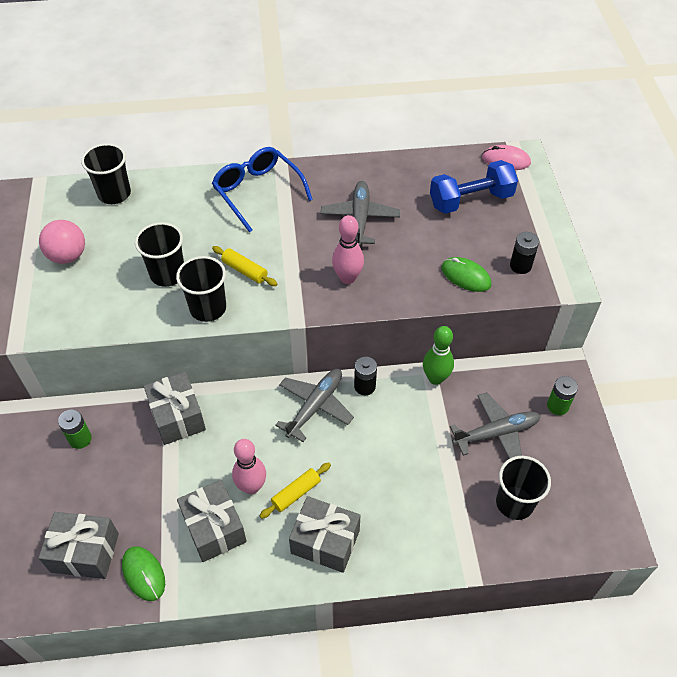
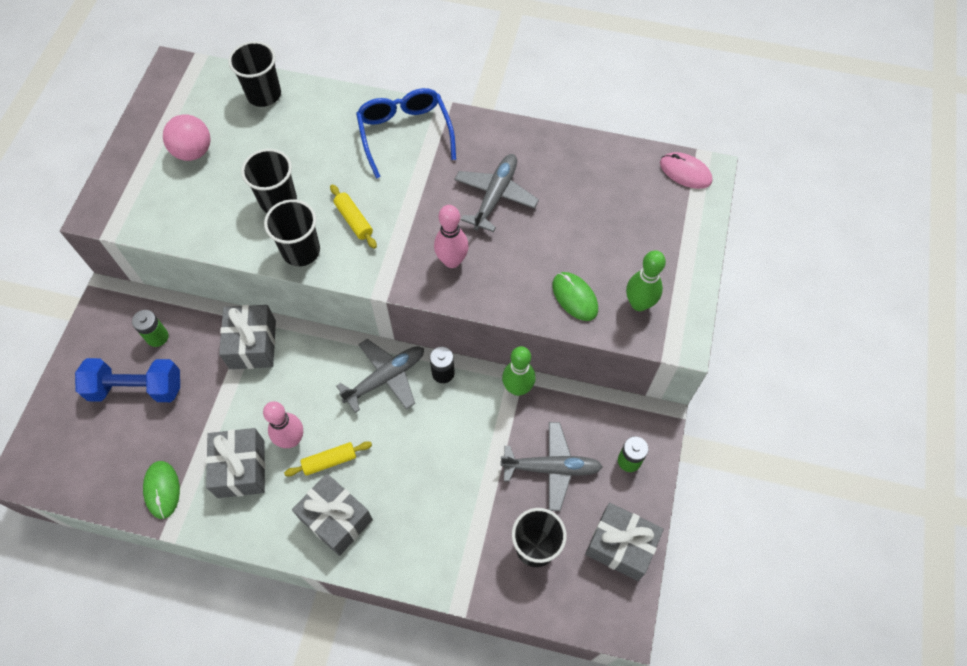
camera: 20 degrees right, 10 degrees up
(85, 552) = (120, 450): grey gift -> grey gift (620, 546)
(471, 200) = (623, 209): blue dumbbell -> blue dumbbell (136, 388)
(520, 266) = (639, 304): black battery -> green bowling pin

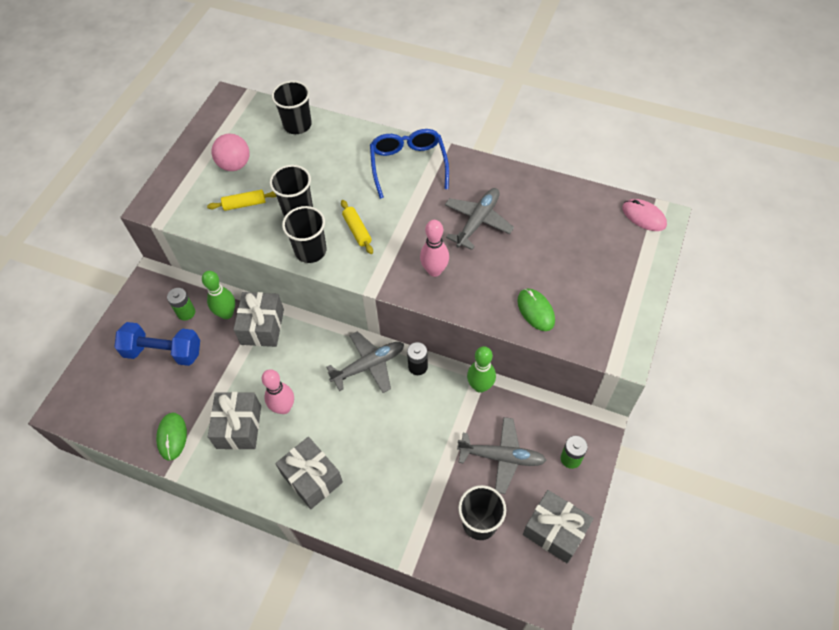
camera: 10 degrees right, 5 degrees down
(329, 461) = (313, 429): yellow rolling pin -> yellow rolling pin (244, 204)
(639, 304) = (591, 321): green bowling pin -> green bowling pin (227, 313)

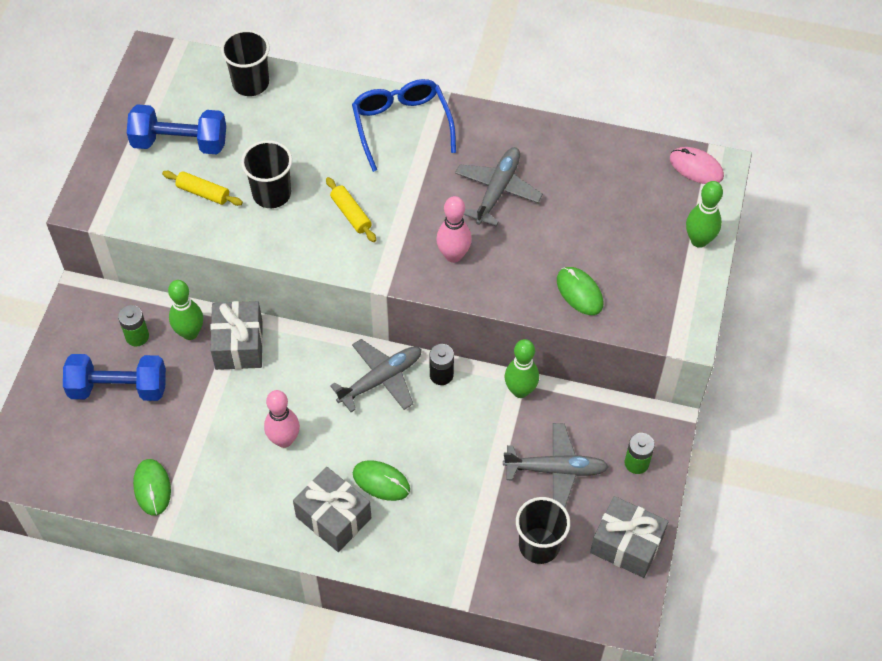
camera: 10 degrees left, 0 degrees up
(235, 165) = (180, 142): pink ball -> blue dumbbell
(239, 427) = (233, 468): grey gift -> none
(244, 204) = (203, 193): yellow rolling pin -> yellow rolling pin turned 45 degrees clockwise
(310, 251) = (297, 244): black cup -> none
(356, 451) = (381, 481): none -> green mouse
(641, 276) = (699, 240): none -> green bowling pin

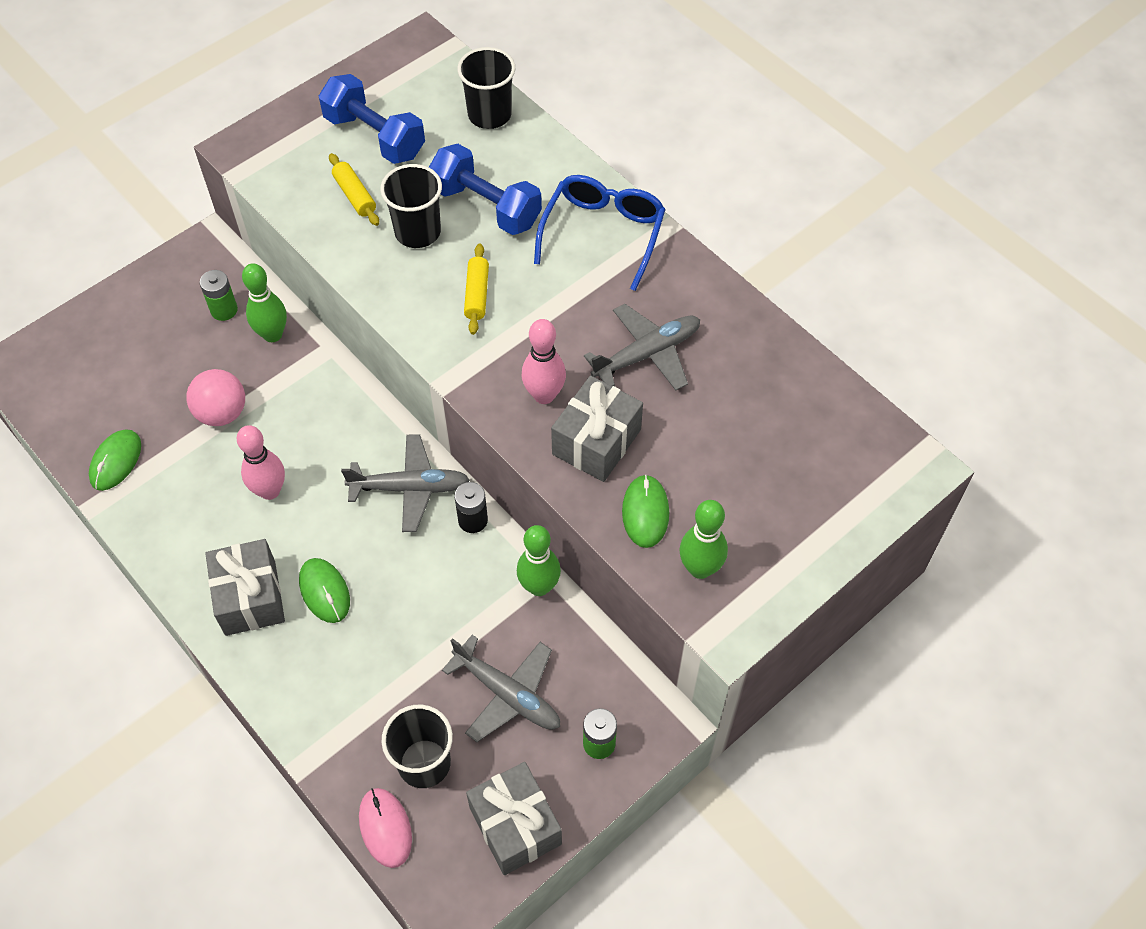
camera: 35 degrees right, 0 degrees up
(118, 388) = (167, 348): blue dumbbell -> blue dumbbell (486, 206)
(201, 408) = (222, 413): none -> pink ball
(239, 345) = (306, 372): grey gift -> grey gift (596, 442)
(696, 167) = (892, 452): pink mouse -> pink mouse (385, 828)
(699, 240) = (828, 535): green bowling pin -> green bowling pin (700, 568)

